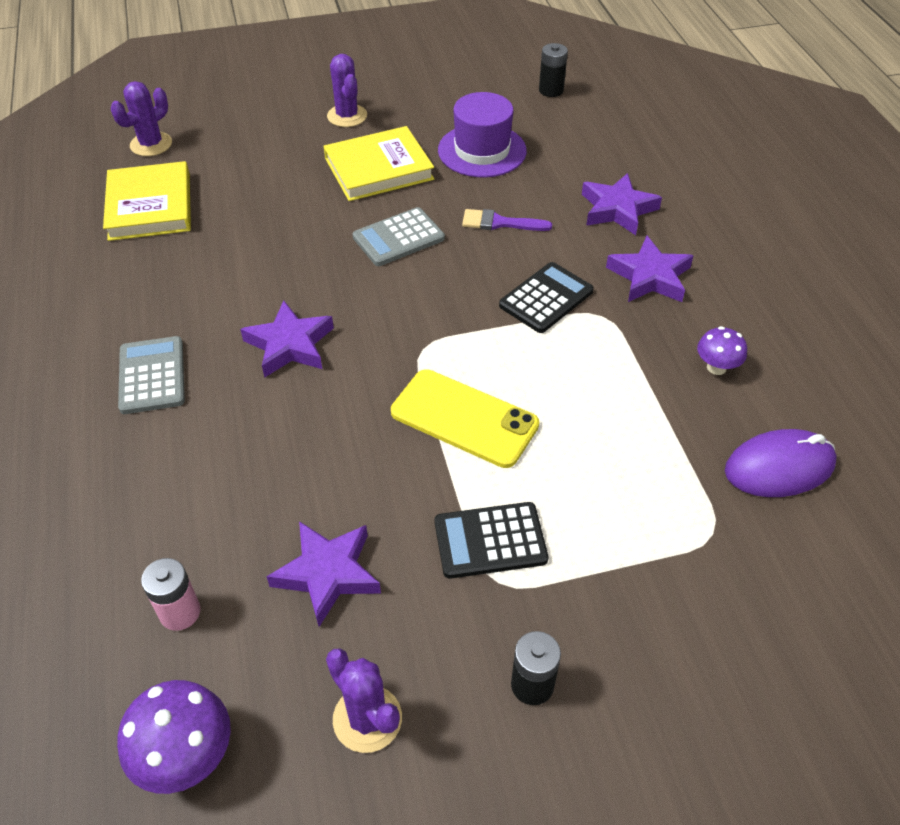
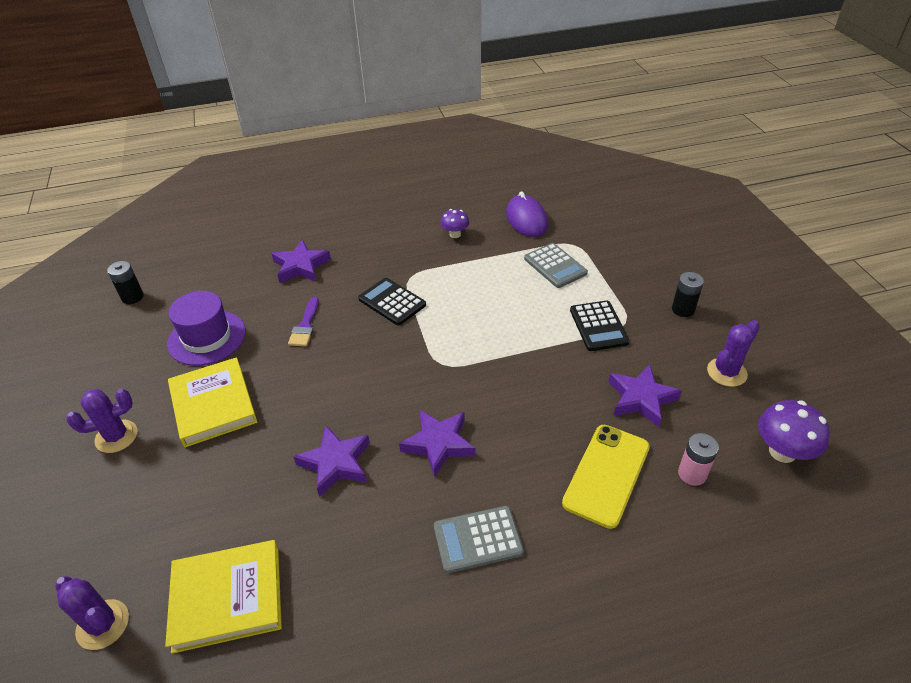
camera: 90 degrees left, 5 degrees down
(398, 238) = (314, 385): grey calculator -> grey calculator (555, 266)
(464, 418) = (505, 340): yellow phone -> yellow phone (606, 475)
(650, 277) = (374, 255): purple star -> purple star (336, 463)

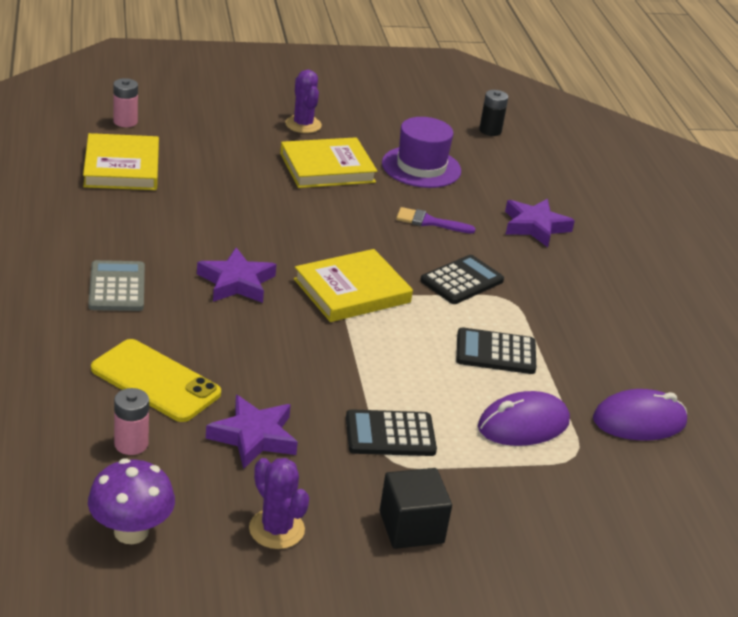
camera: 90 degrees right, 10 degrees down
(103, 624) = (125, 122): purple cactus -> pink battery
(336, 463) = (234, 223): purple star -> none
(427, 364) = (352, 291): none -> yellow book
(455, 234) = (600, 348): purple mushroom -> none
(480, 281) = (495, 352): none -> black calculator
(555, 266) = (523, 424): grey calculator -> purple mouse
(683, 309) = (411, 527): black battery -> black cube

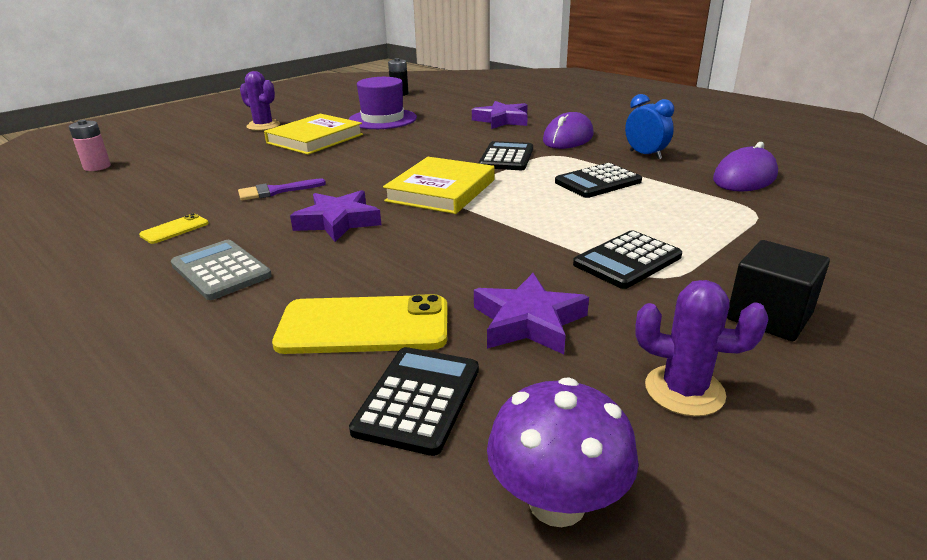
camera: 30 degrees left, 5 degrees down
(122, 167) = (125, 192): yellow book -> none
(122, 229) = (174, 229): none -> yellow phone
(131, 444) = (418, 399): pink battery -> black calculator
(429, 222) = (433, 139): purple brush -> purple brush (276, 191)
(523, 424) = (693, 210): purple mouse -> purple mouse (568, 138)
(596, 346) = (645, 155): none -> blue clock

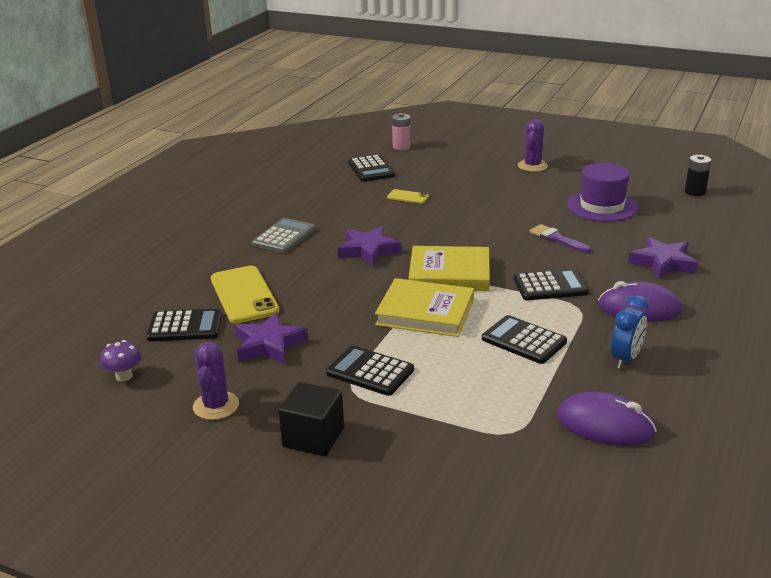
camera: 70 degrees right, 0 degrees up
(123, 190) = (371, 169): none -> black calculator
(174, 229) = (326, 205): yellow phone -> yellow phone (408, 197)
(276, 191) = (403, 215): purple brush -> purple brush (556, 238)
(315, 139) = (520, 194): yellow book -> yellow book (425, 312)
(557, 502) = (124, 376): purple mushroom -> purple mushroom, size x0.62

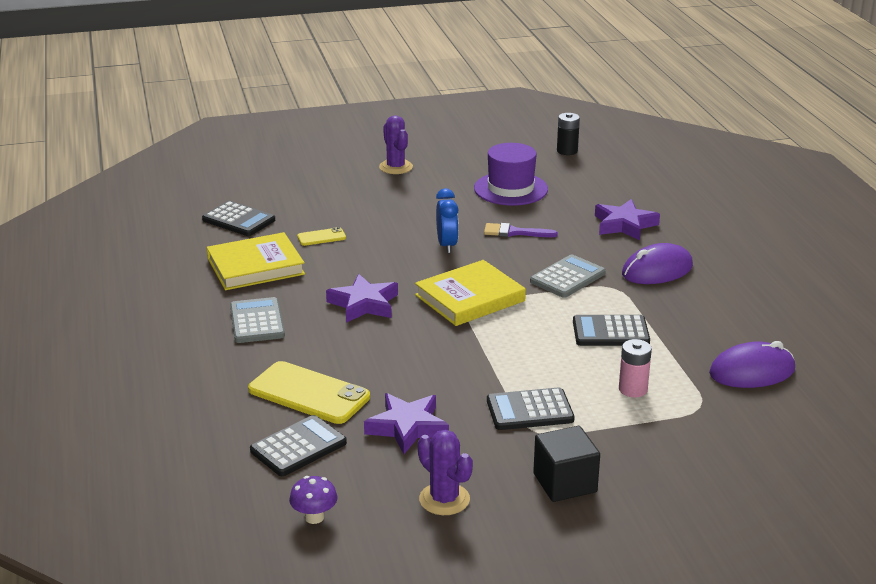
camera: 40 degrees left, 0 degrees up
(401, 147) = (233, 185): pink battery -> pink battery (633, 389)
(425, 312) = (500, 341): yellow book -> yellow book (255, 266)
(550, 286) = (567, 277): black calculator -> grey calculator
(625, 359) = (700, 315): blue clock -> blue clock (447, 245)

